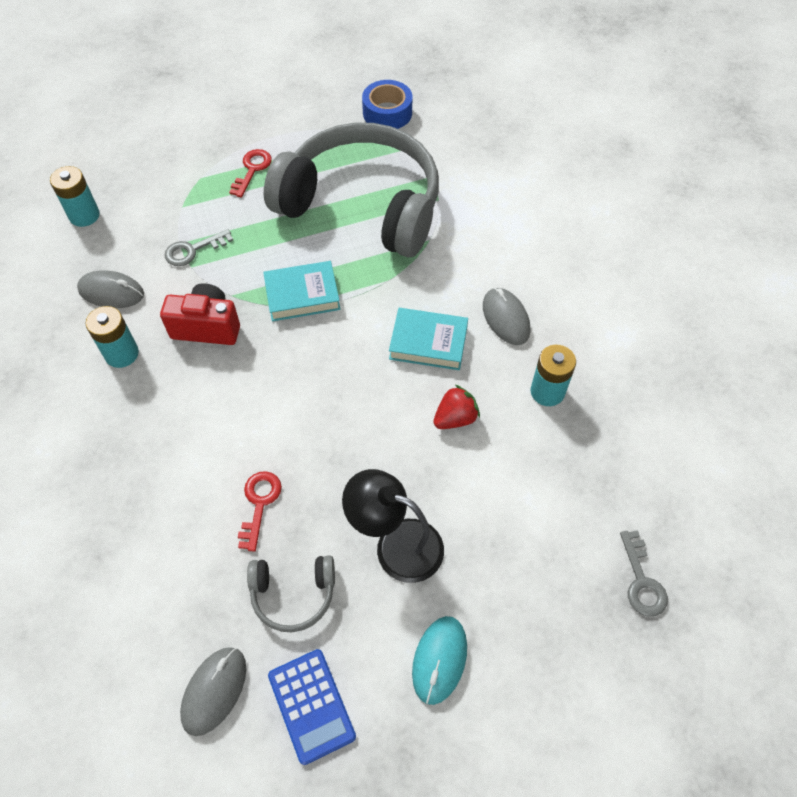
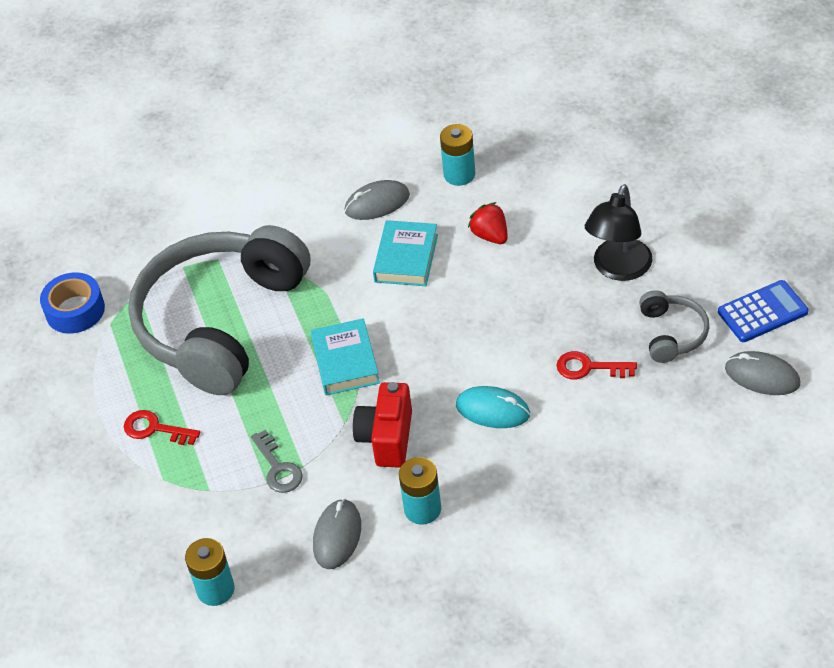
camera: 85 degrees left, 10 degrees down
(439, 660) = (713, 237): turquoise mouse -> turquoise mouse (493, 410)
(641, 581) = (632, 121): grey key -> none

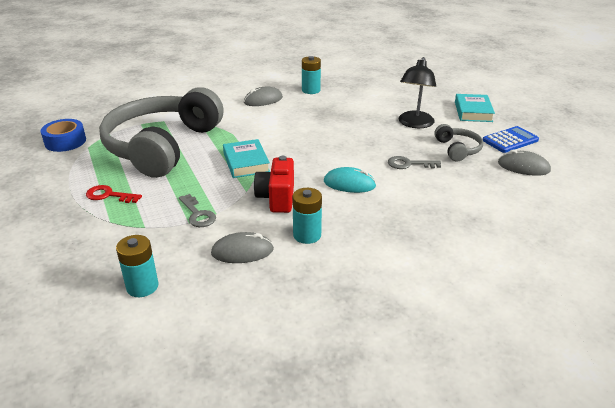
camera: 10 degrees left, 15 degrees down
(337, 536) = (242, 251): grey mouse -> grey mouse turned 75 degrees clockwise
(406, 258) = (283, 120): turquoise book -> turquoise book (473, 112)
(490, 235) = (333, 111): red strawberry -> none
(589, 367) = (409, 164): red key -> grey key

